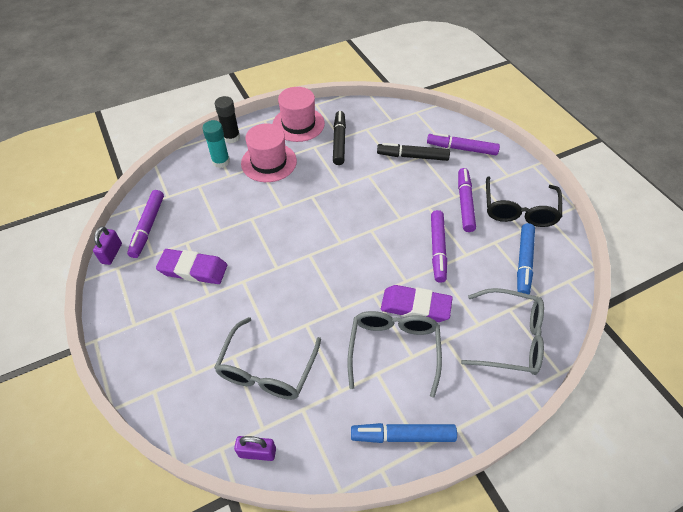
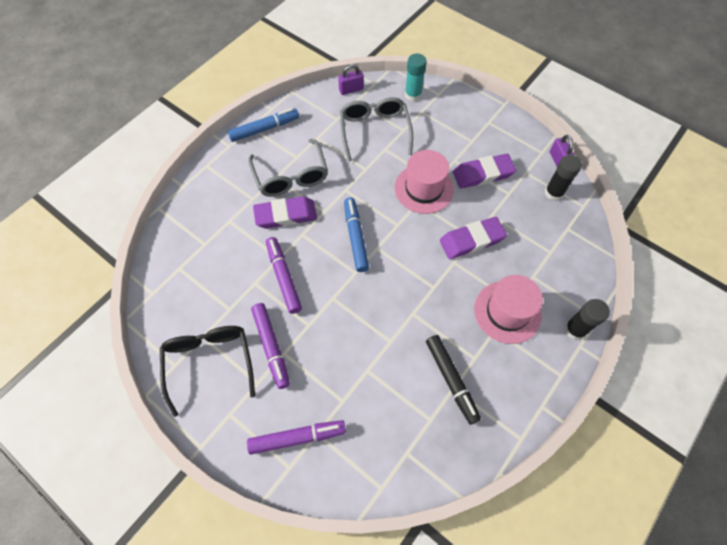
camera: 155 degrees right, 10 degrees up
(148, 227) = (553, 193): purple marker -> black glue stick
(221, 161) = (556, 290): turquoise glue stick -> turquoise glue stick (413, 95)
(254, 217) = (471, 240): none -> purple eraser
(298, 124) = (517, 388): pink hat -> pink hat (424, 188)
(412, 156) = (353, 395): black marker -> none
(510, 338) = (200, 219): grey glasses -> none
(523, 262) = (197, 296): blue marker -> blue marker (356, 237)

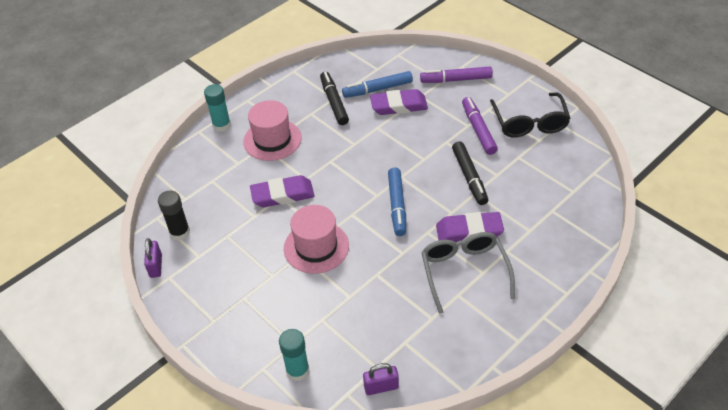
camera: 170 degrees left, 15 degrees down
(264, 129) = (500, 336): blue marker -> blue marker (377, 89)
(284, 277) = (469, 177): purple marker -> black marker
(374, 131) = (358, 321): grey glasses -> none
(482, 174) = (246, 258): purple eraser -> purple eraser (398, 106)
(575, 329) = (221, 125): black glue stick -> turquoise glue stick

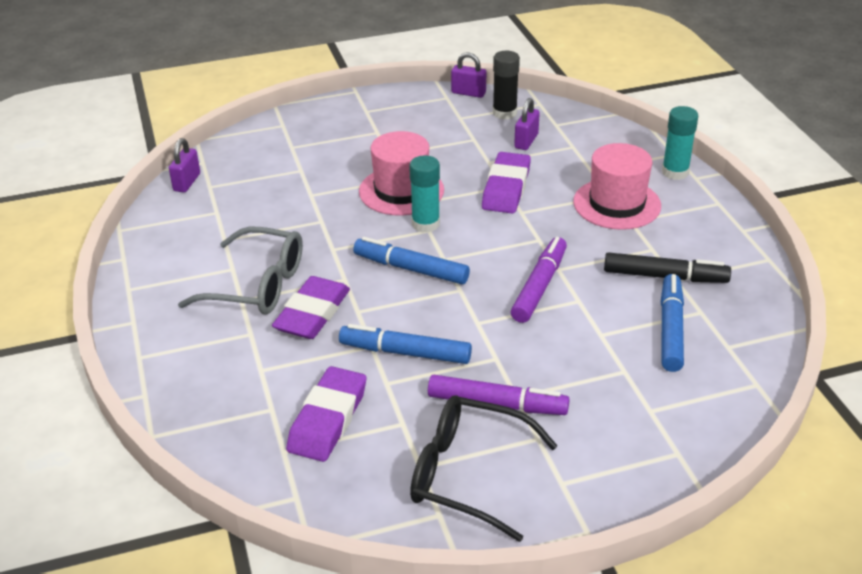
camera: 115 degrees right, 10 degrees down
(216, 206) = (526, 141): none -> purple padlock
(297, 370) = (259, 142): turquoise glue stick -> turquoise glue stick (425, 224)
(398, 106) = (614, 338): purple eraser -> purple eraser (327, 419)
(456, 79) = (643, 430): purple marker -> purple marker (539, 286)
(469, 177) = (405, 352): black marker -> blue marker

